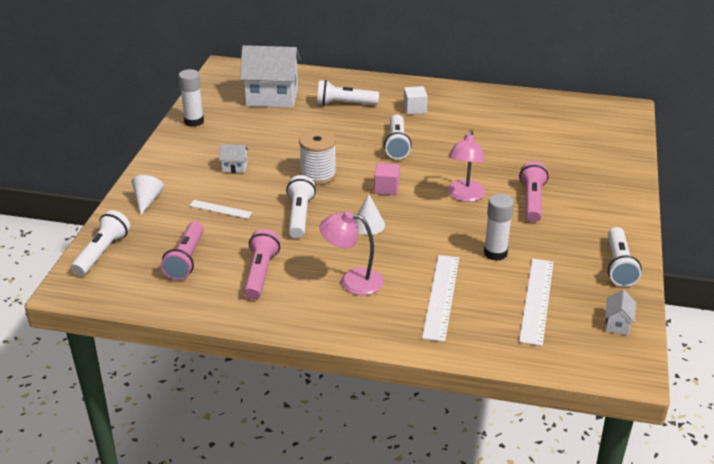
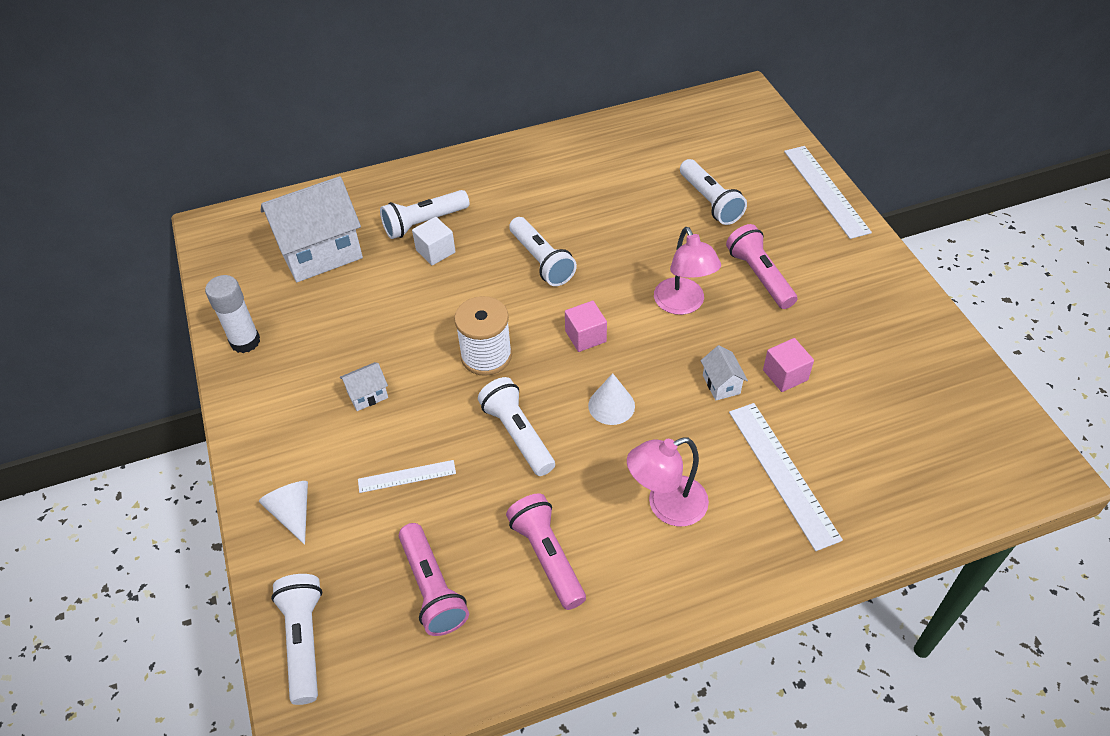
camera: 30 degrees left, 15 degrees up
(414, 109) = (516, 194): white cube -> white cube (435, 251)
(495, 253) = (785, 375): white glue stick -> pink cube
(536, 300) = (882, 422): white ruler -> white ruler (825, 191)
(617, 324) = (984, 411): white house -> white house (721, 384)
(618, 266) = (919, 326): white flashlight -> white flashlight (710, 201)

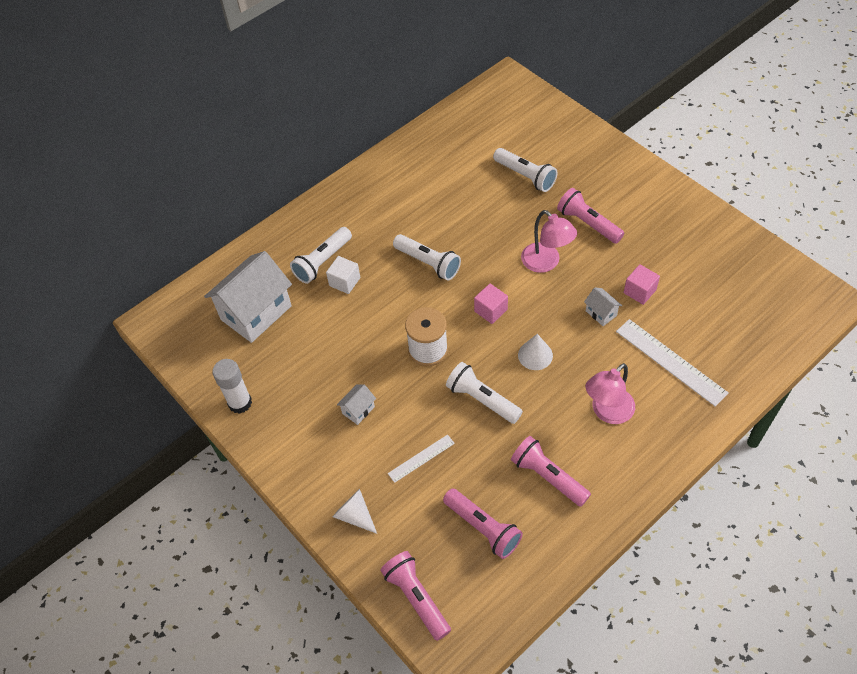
camera: 20 degrees left, 5 degrees up
(304, 641) = (416, 598): white flashlight -> pink flashlight
(825, 191) = (602, 142): white ruler -> none

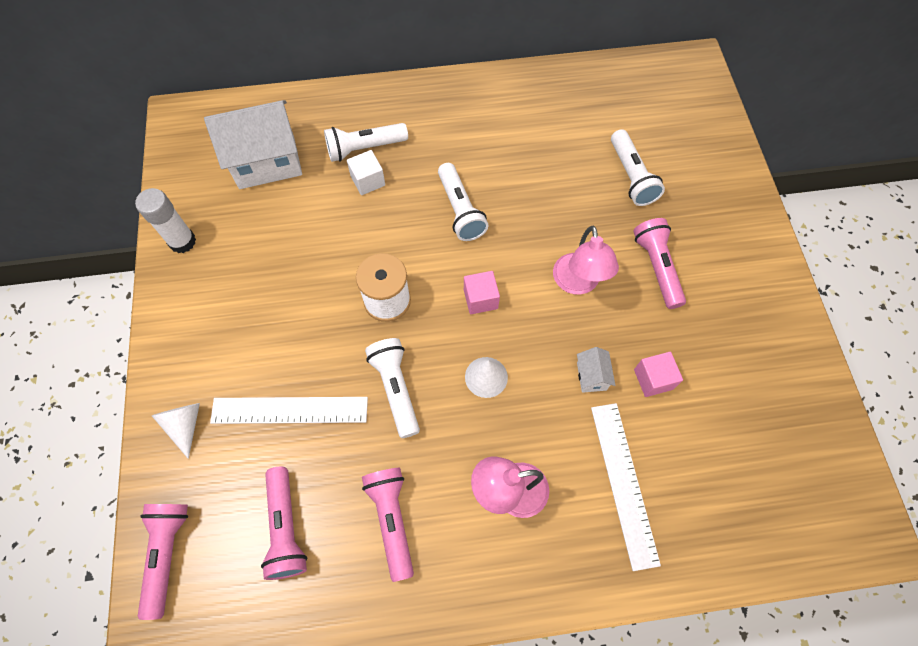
camera: 30 degrees right, 10 degrees up
(358, 410) = (274, 319): white house -> none
(421, 458) = (289, 410): white ruler -> white ruler, size x1.78

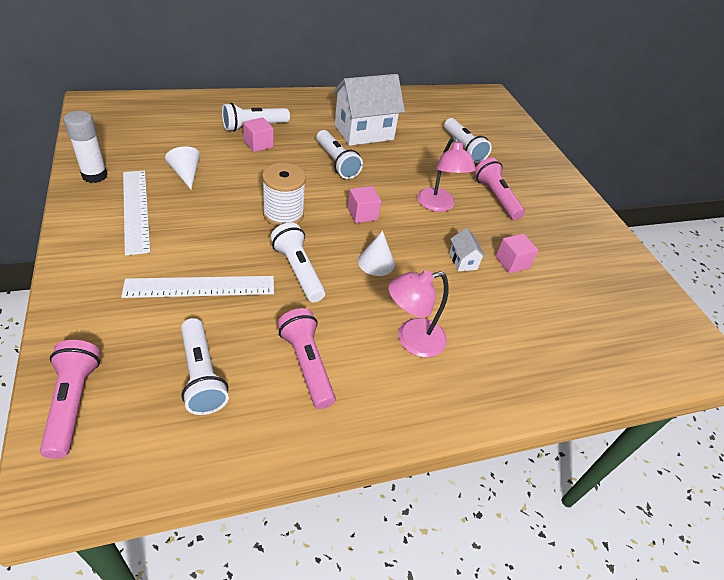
camera: 15 degrees left, 20 degrees down
(185, 425) = (95, 299): white cone -> white cone (186, 174)
(267, 162) = (171, 131): white house -> white house (364, 132)
(286, 527) = (201, 375): pink flashlight -> white flashlight
(368, 181) = (258, 144): white cube -> pink cube
(623, 483) = (507, 330): white ruler -> white ruler (135, 210)

